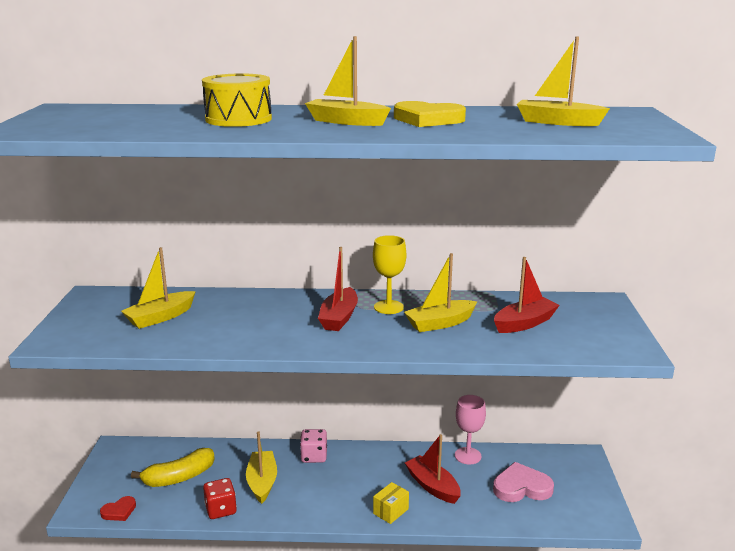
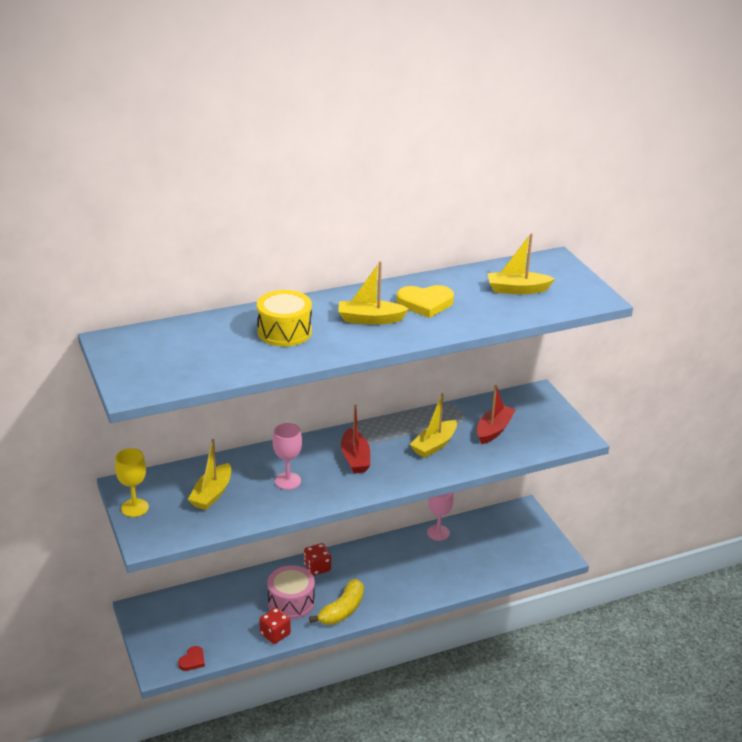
camera: 25 degrees left, 10 degrees up
(179, 477) = (219, 618): yellow banana -> yellow banana (342, 610)
(247, 322) = (287, 481): none -> pink goblet
(262, 482) = (291, 602): yellow boat -> pink drum
(314, 456) = (317, 568): pink dice -> red dice
(388, 307) = (385, 438): yellow goblet -> yellow goblet (134, 508)
(390, 511) = (407, 596): yellow box -> none
(432, 486) = (426, 566): red boat -> none
(521, 487) = (491, 548): pink heart -> none

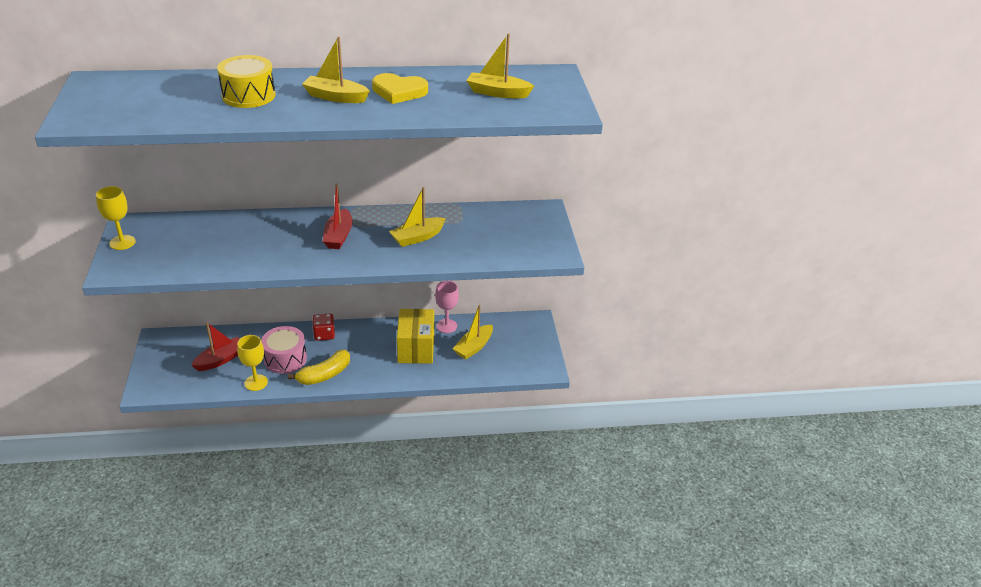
camera: 15 degrees right, 5 degrees up
(192, 660) = (175, 390): red heart -> none
(212, 494) = (194, 243): yellow boat -> yellow boat (474, 347)
(275, 634) = (256, 382): red dice -> yellow goblet
(287, 481) = (266, 244): pink goblet -> none
(420, 563) = (416, 348): none -> yellow box
(494, 430) = (482, 234): red boat -> red boat (220, 359)

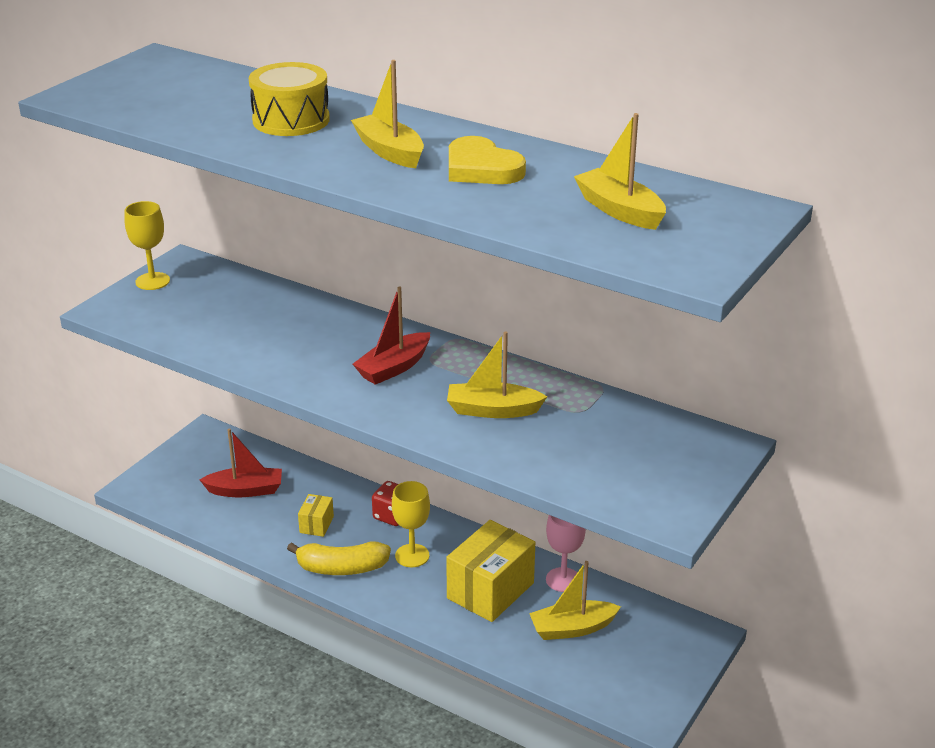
camera: 40 degrees right, 5 degrees down
(256, 382) = (255, 538): yellow goblet -> yellow goblet (412, 555)
(285, 359) = (316, 524): pink drum -> yellow box

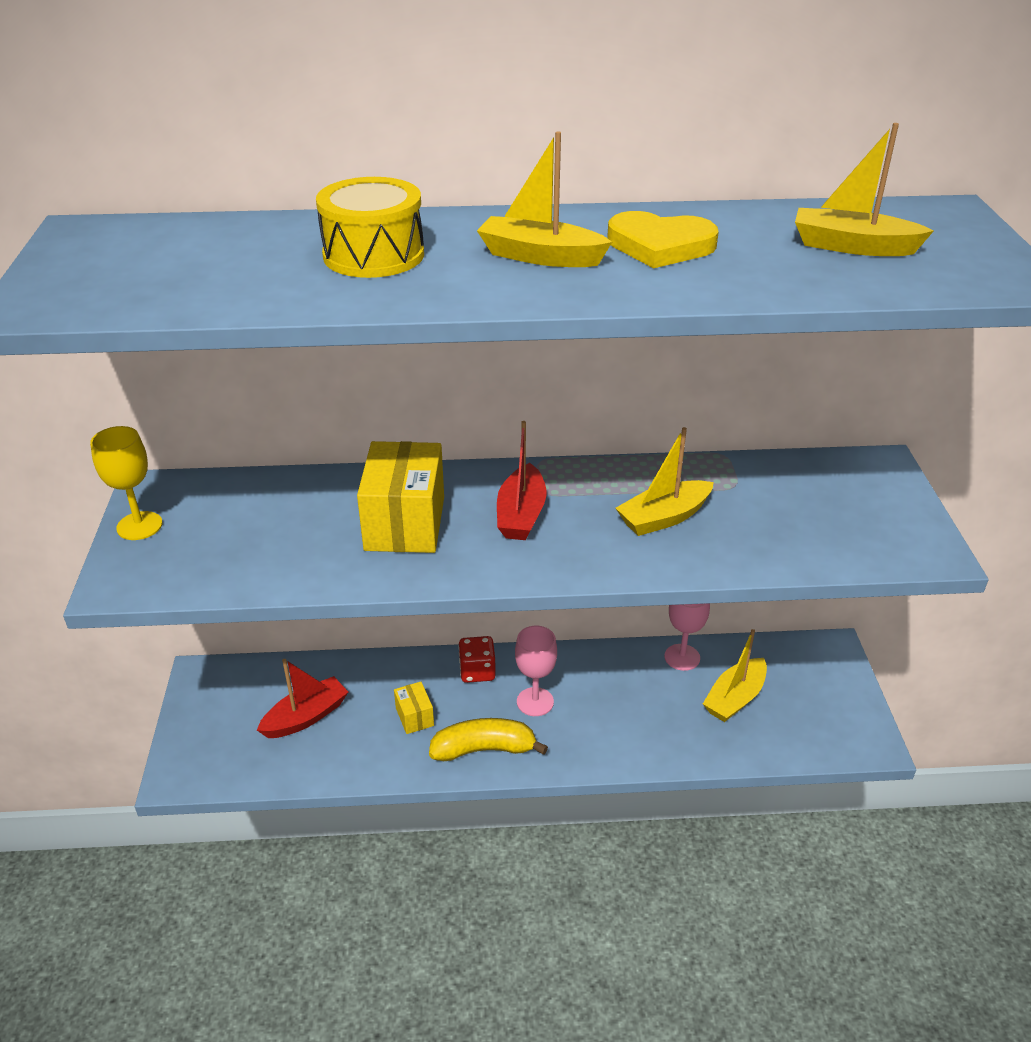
camera: 35 degrees left, 5 degrees up
(342, 568) = (484, 749): yellow banana -> yellow banana turned 150 degrees counterclockwise
(412, 555) = (535, 702): yellow goblet -> pink goblet
(490, 590) = (635, 699): yellow box -> yellow box (405, 523)

